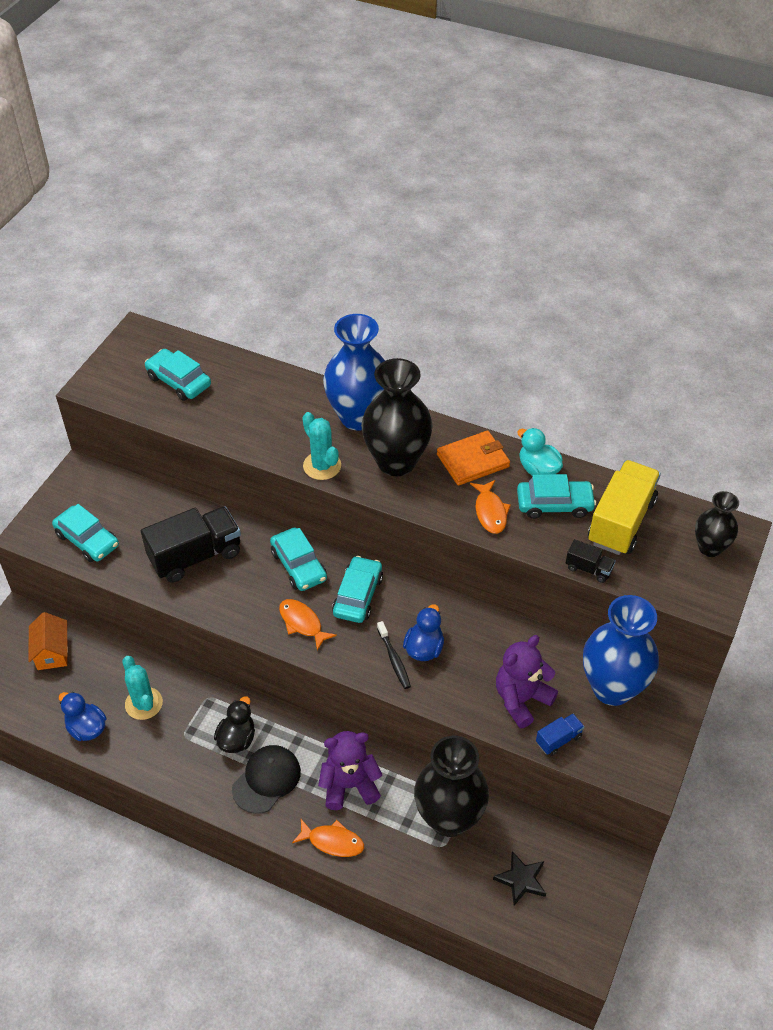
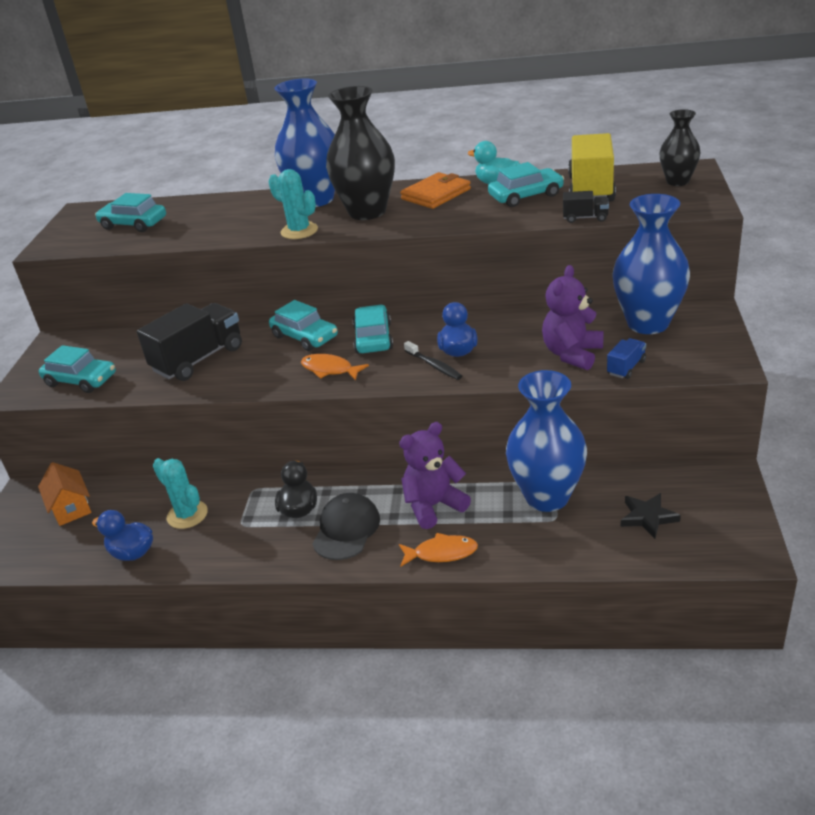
camera: 15 degrees left, 15 degrees down
(449, 818) = (547, 497): black vase -> blue vase
(490, 512) = (472, 214): orange fish -> none

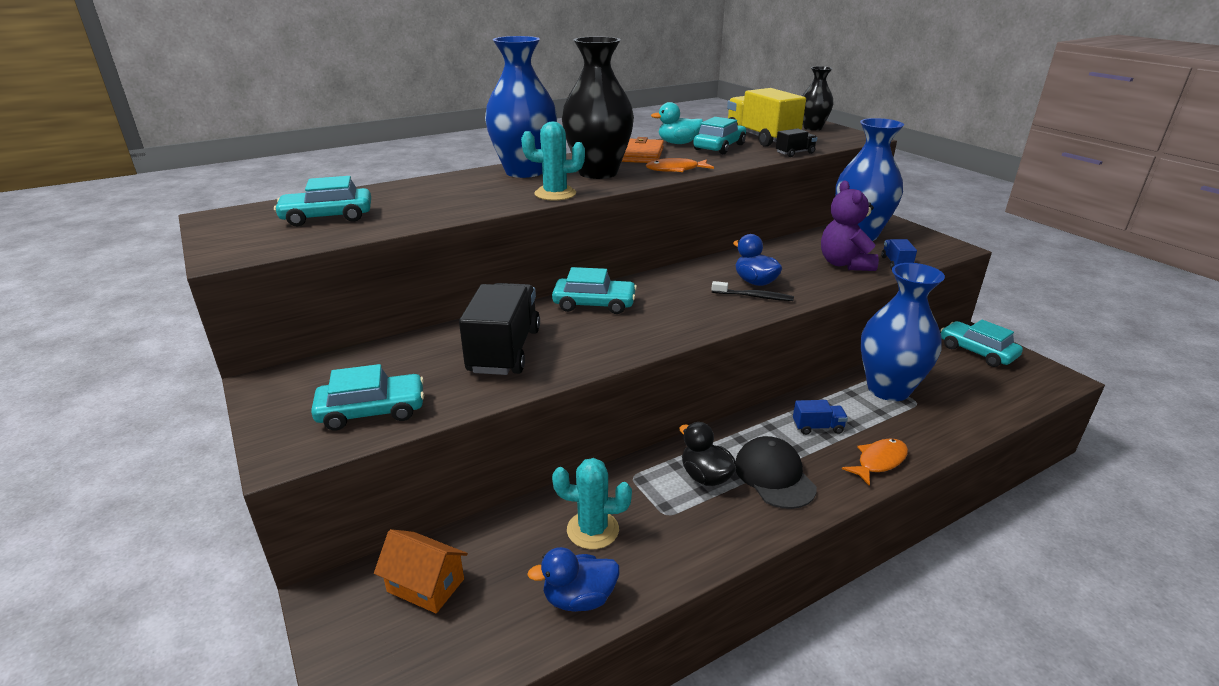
camera: 40 degrees left, 5 degrees down
(330, 369) = (665, 323): orange fish -> orange fish (675, 170)
(373, 338) = (664, 290): turquoise car -> turquoise car (977, 352)
(433, 506) = (817, 427): purple teddy bear -> blue truck
(648, 517) = (971, 379): black star -> none

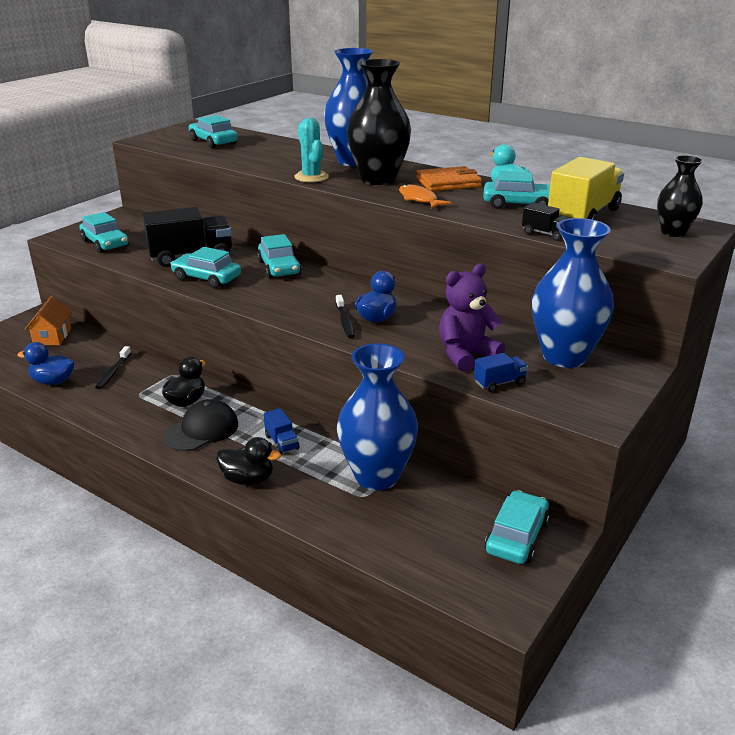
camera: 65 degrees right, 0 degrees up
(579, 599) = (53, 381): blue duck -> blue duck turned 45 degrees counterclockwise
(583, 350) = (206, 278): none -> turquoise car
(593, 530) = (113, 372): turquoise cactus -> black toothbrush
(879, 461) = (248, 479): orange fish -> black duck

